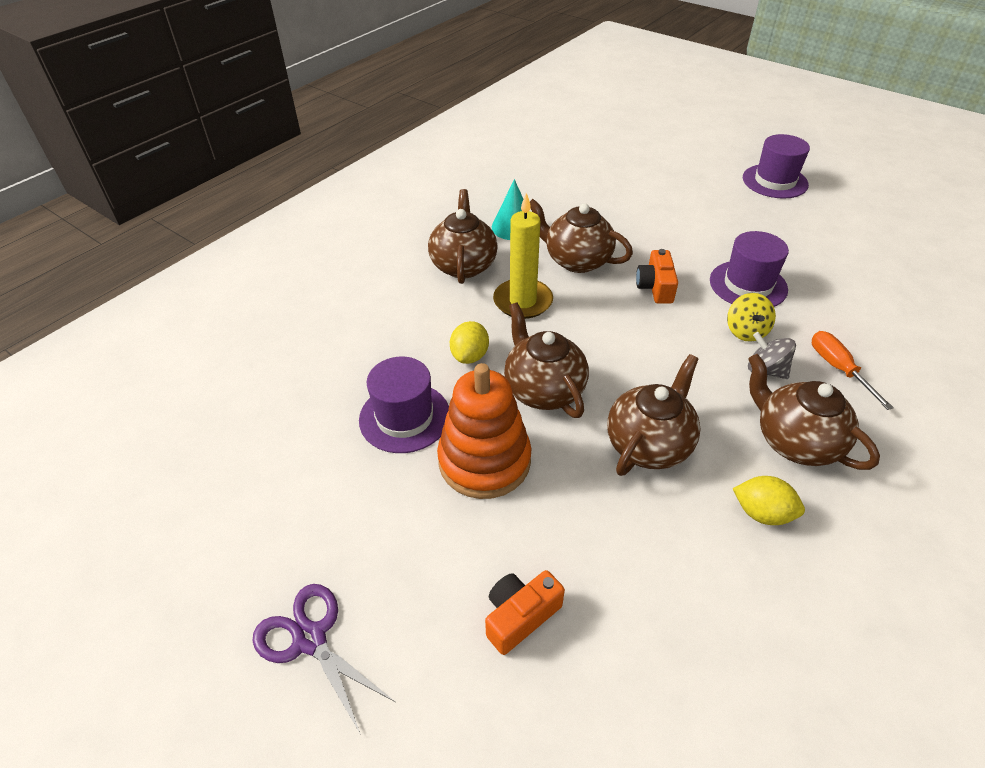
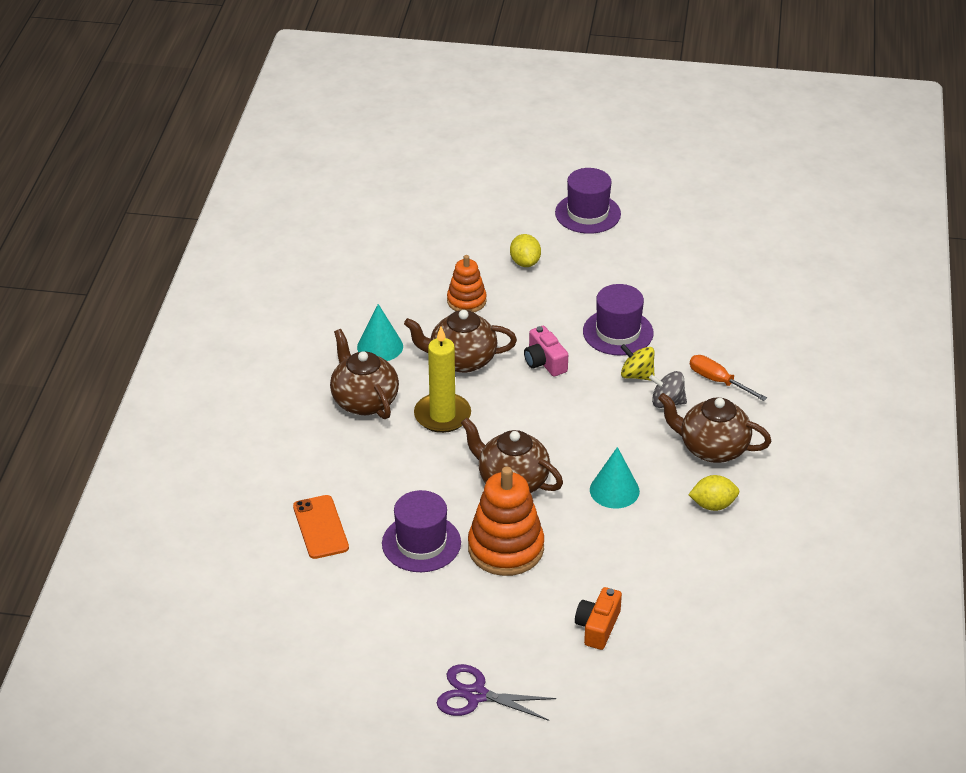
camera: 30 degrees left, 5 degrees down
(328, 361) = (320, 527): none -> orange phone
(470, 356) = (434, 478): yellow lemon -> yellow lemon (525, 262)
(616, 215) = (466, 301): none -> orange stacking toy
(649, 444) = (614, 490): brown teapot -> turquoise cone
(655, 287) = (544, 362): orange camera -> pink camera
(745, 331) = (637, 375): yellow spinning top -> yellow spinning top turned 150 degrees clockwise

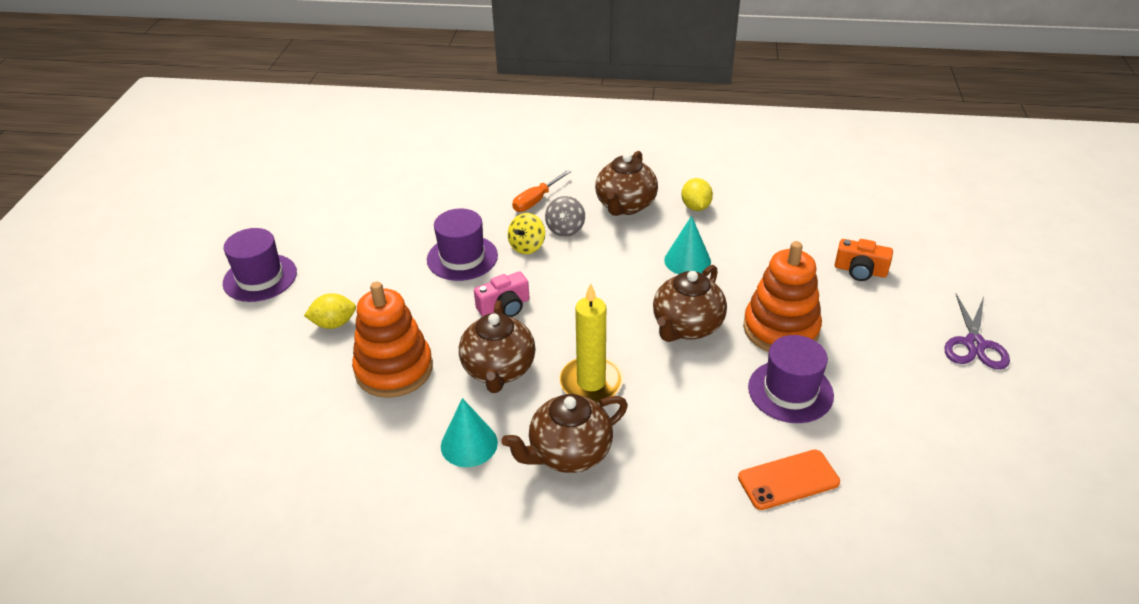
camera: 90 degrees left, 0 degrees up
(466, 301) = (394, 369): orange stacking toy -> orange stacking toy, size x1.68

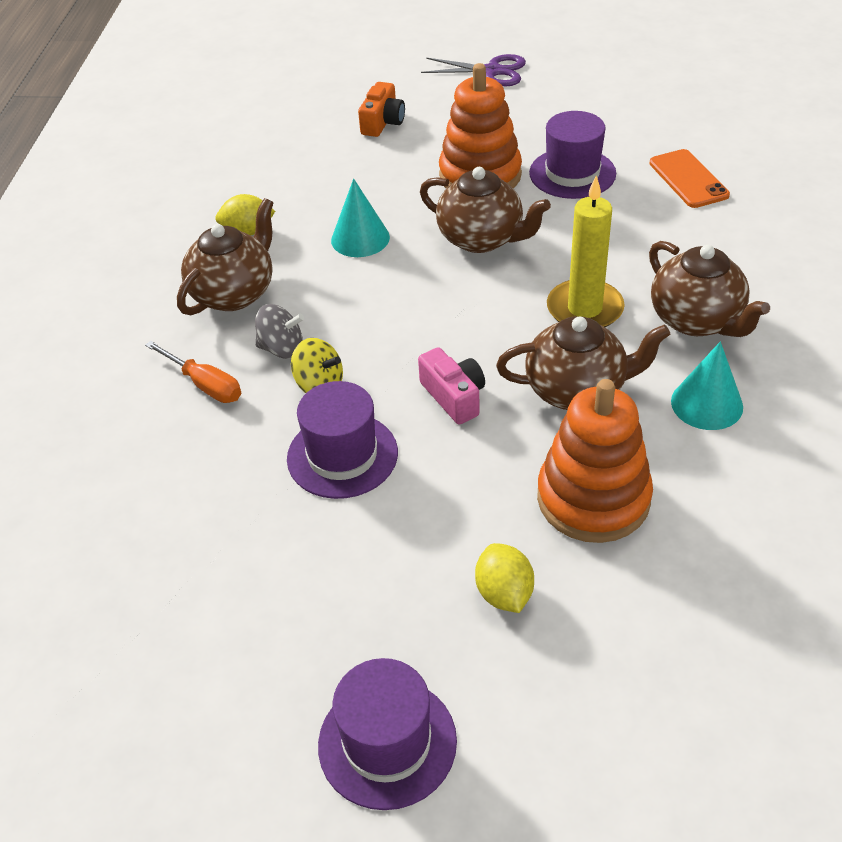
camera: 90 degrees left, 5 degrees up
(625, 205) = (234, 293): brown teapot -> brown teapot turned 75 degrees counterclockwise

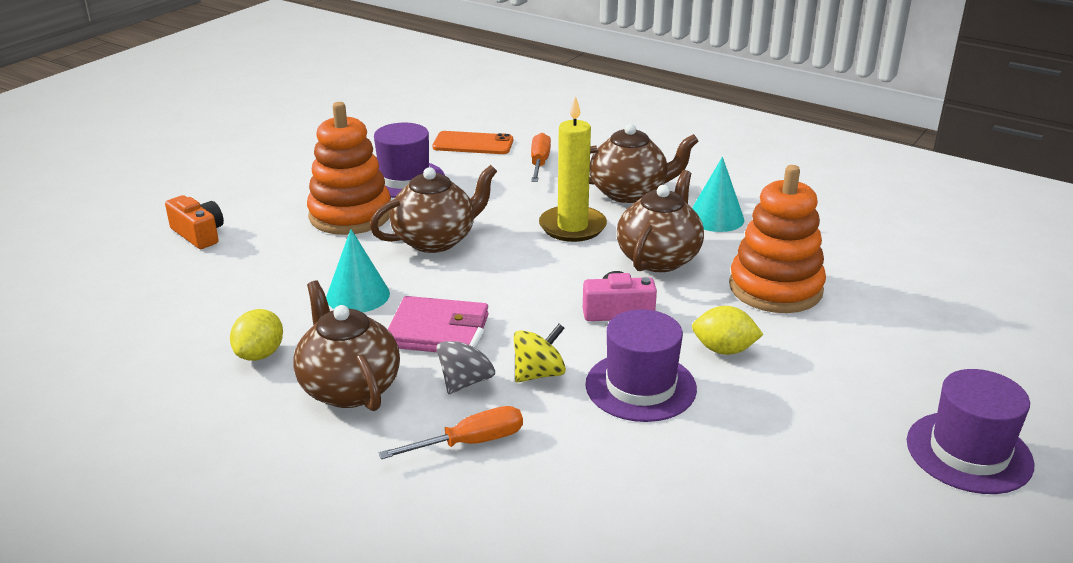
camera: 65 degrees left, 15 degrees down
(341, 303) = (438, 331): none -> pink wallet
(492, 71) = (211, 165): purple scissors -> none
(504, 593) = (846, 354): yellow lemon -> yellow lemon (724, 350)
(695, 236) = (539, 163): none -> orange screwdriver

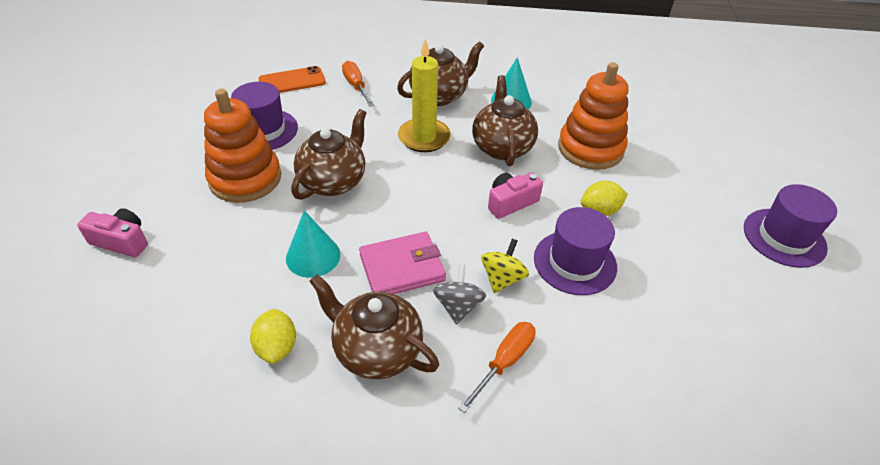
camera: 30 degrees left, 15 degrees up
(199, 234) = (122, 241): orange camera -> pink camera

